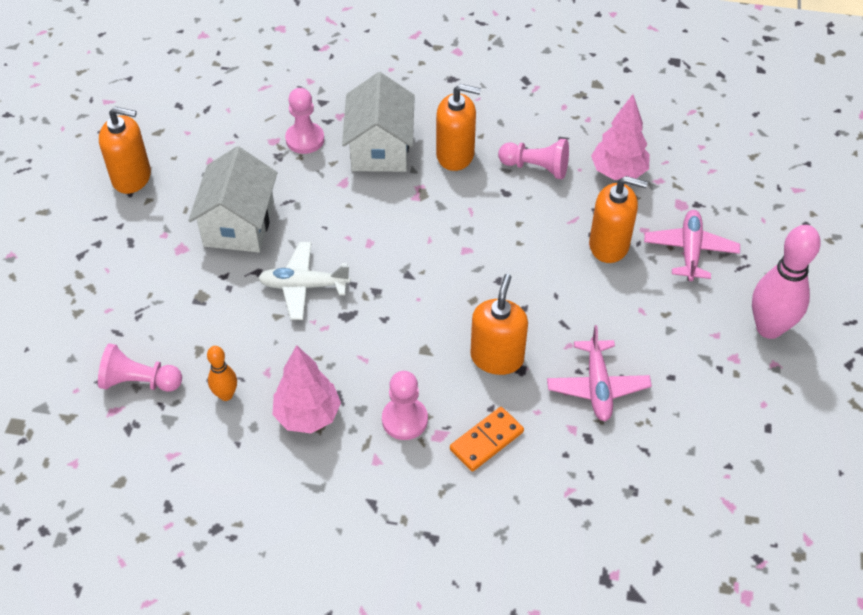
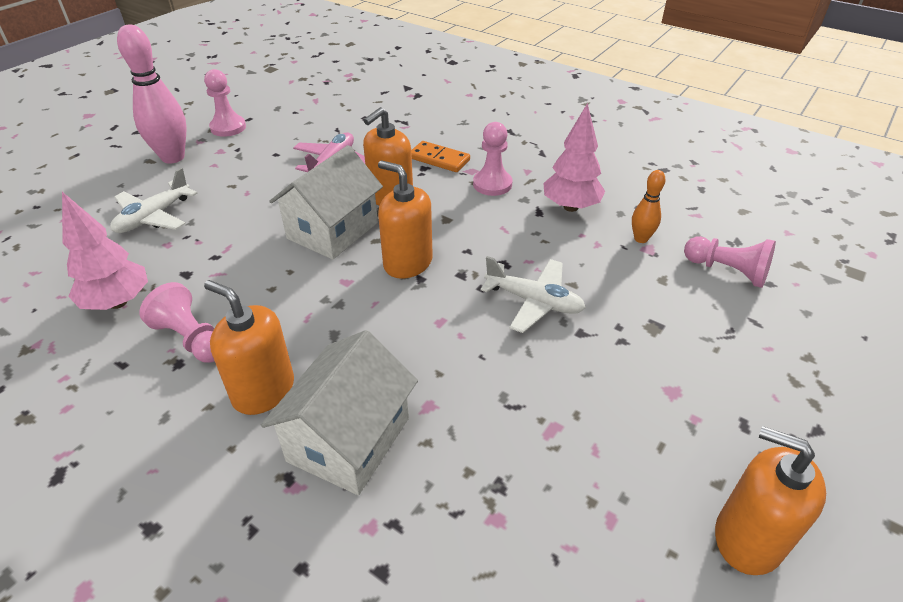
camera: 155 degrees left, 10 degrees down
(239, 224) = (588, 397): white house -> white house (332, 230)
(305, 139) = (446, 500): pink pawn -> pink pawn (228, 127)
(486, 440) = (439, 159): orange domino -> orange domino turned 45 degrees clockwise
(609, 245) = (213, 242): orange soap dispenser -> orange soap dispenser (408, 263)
(690, 250) = (154, 217): pink plane -> white plane

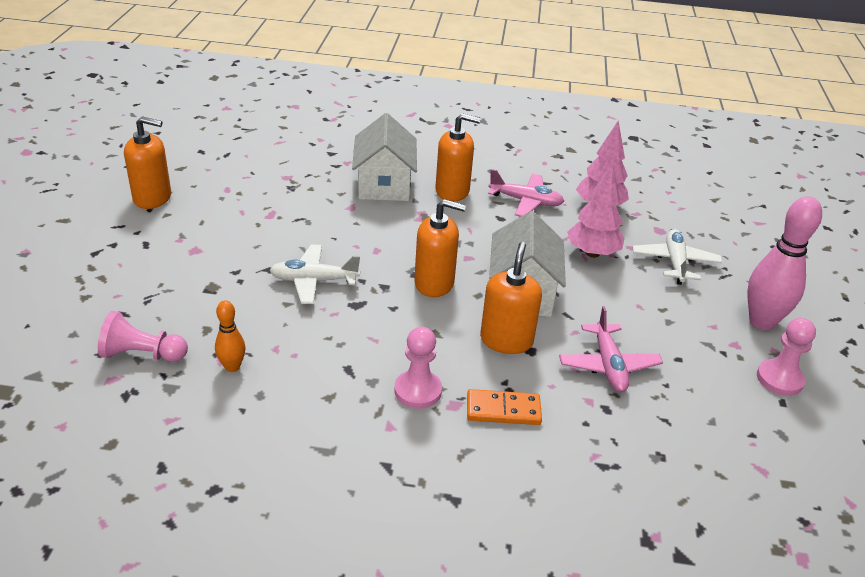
camera: 150 degrees right, 5 degrees down
(191, 339) = (525, 201): pink pawn -> pink plane
(570, 207) = (317, 385): pink tree -> pink tree (592, 253)

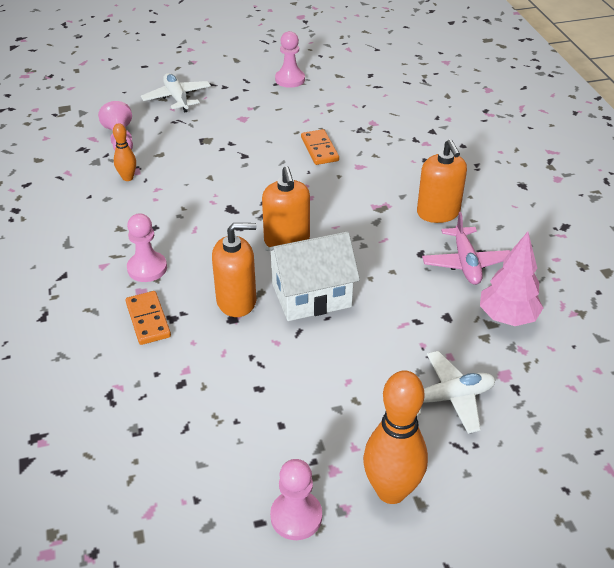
camera: 70 degrees right, 5 degrees up
(152, 198) = (290, 79): orange soap dispenser -> pink pawn
(302, 220) = (319, 149): none -> orange domino
(314, 281) = (245, 180): white plane -> white plane (177, 98)
(384, 185) = (410, 172): white house -> none
(592, 253) = (413, 329): pink tree -> none
(608, 365) = (240, 374): pink plane -> none
(761, 322) = (391, 491): pink bowling pin -> orange bowling pin

